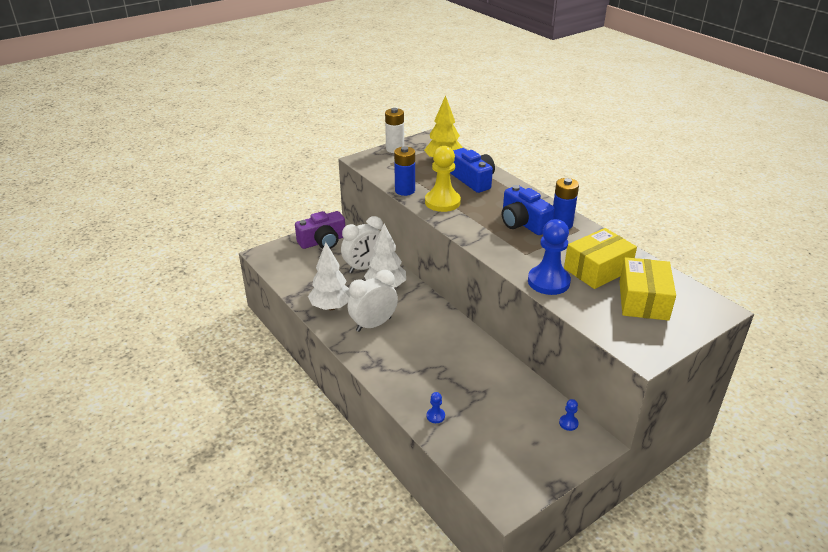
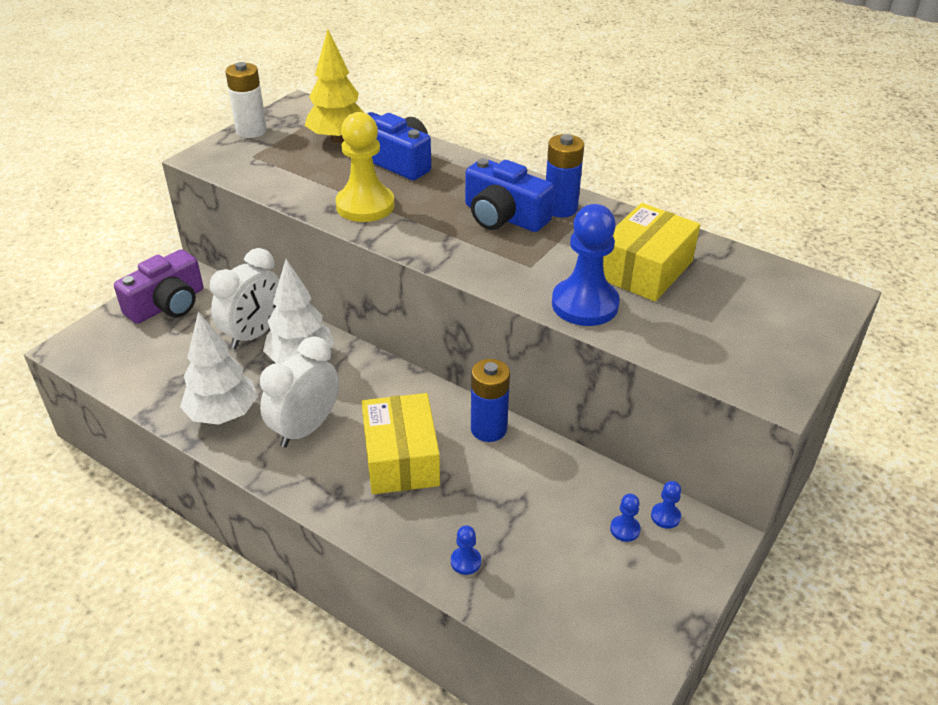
camera: 20 degrees left, 5 degrees up
(405, 190) = (296, 197): blue battery -> blue battery (488, 429)
(539, 424) = (625, 529): none -> blue pawn
(643, 300) = (731, 304): yellow box -> yellow box (401, 458)

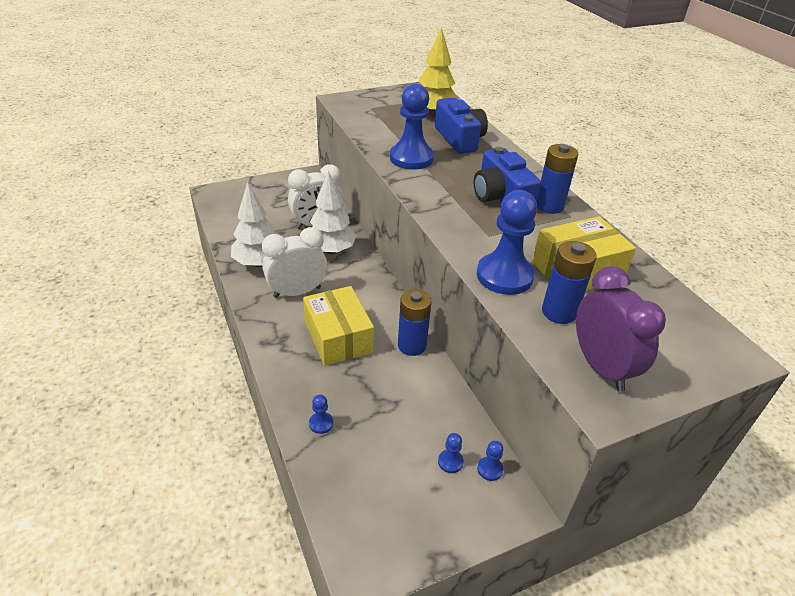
camera: 30 degrees right, 0 degrees up
(167, 304) = (284, 189): purple camera -> none
(251, 131) = (384, 94): white battery -> none
(365, 206) = (411, 158): yellow pawn -> blue pawn
(401, 458) = (338, 337): yellow box -> yellow box turned 45 degrees counterclockwise
(665, 320) = (559, 312): none -> blue battery
(744, 357) = (601, 367): none -> purple clock

